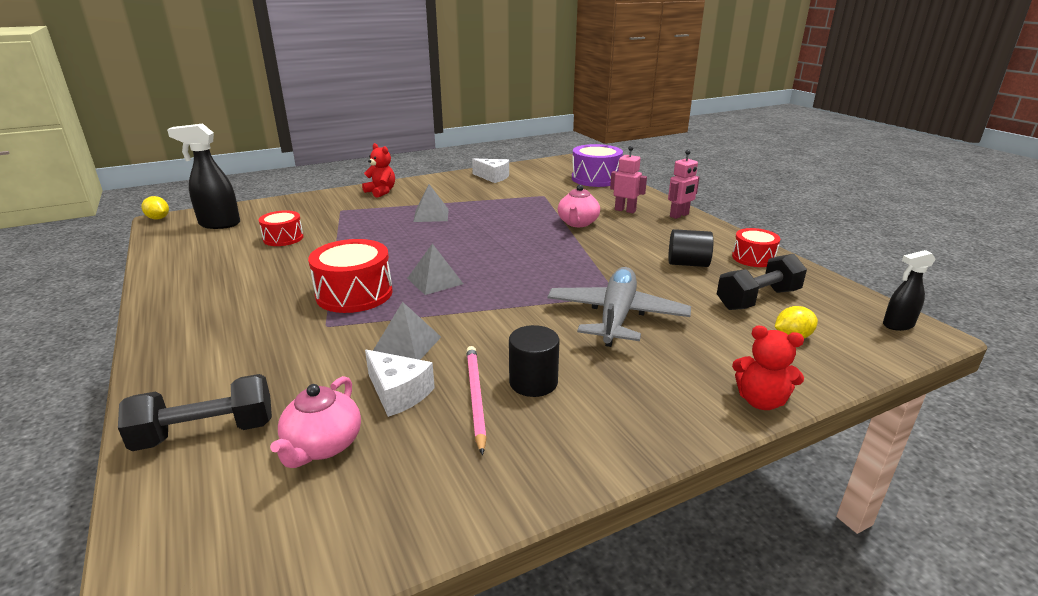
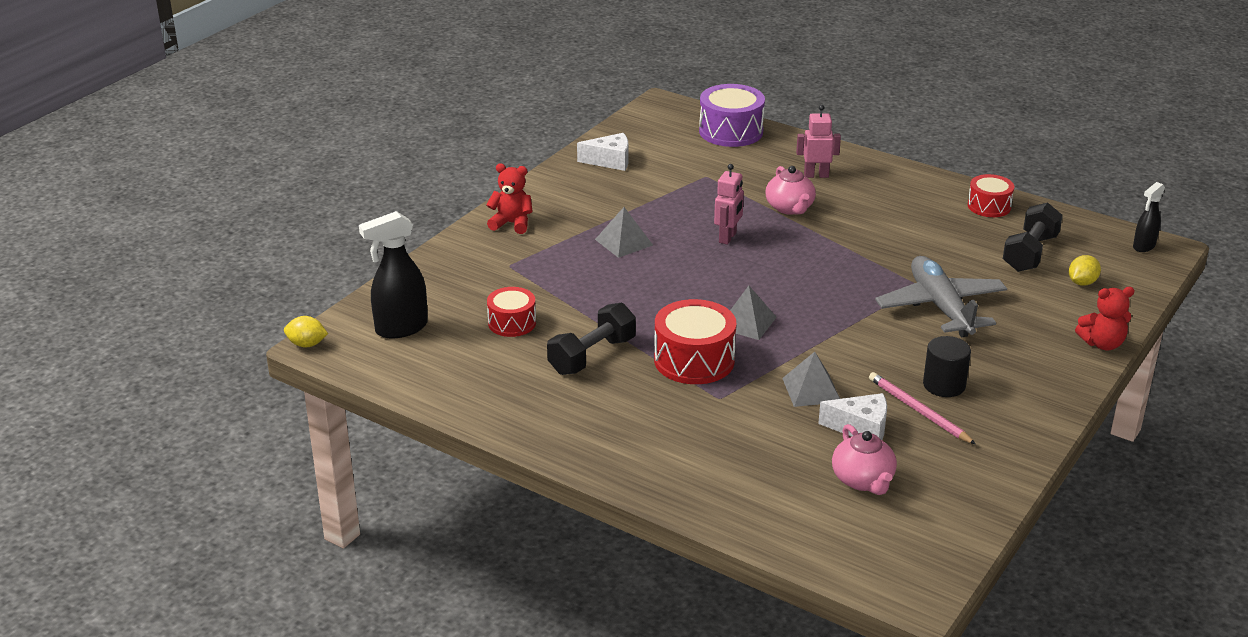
camera: 30 degrees left, 5 degrees up
(206, 433) = (769, 505): black dumbbell -> black dumbbell (592, 356)
(679, 215) = (875, 167): pink robot -> pink robot (728, 238)
(688, 264) = (942, 231): black cylinder -> none

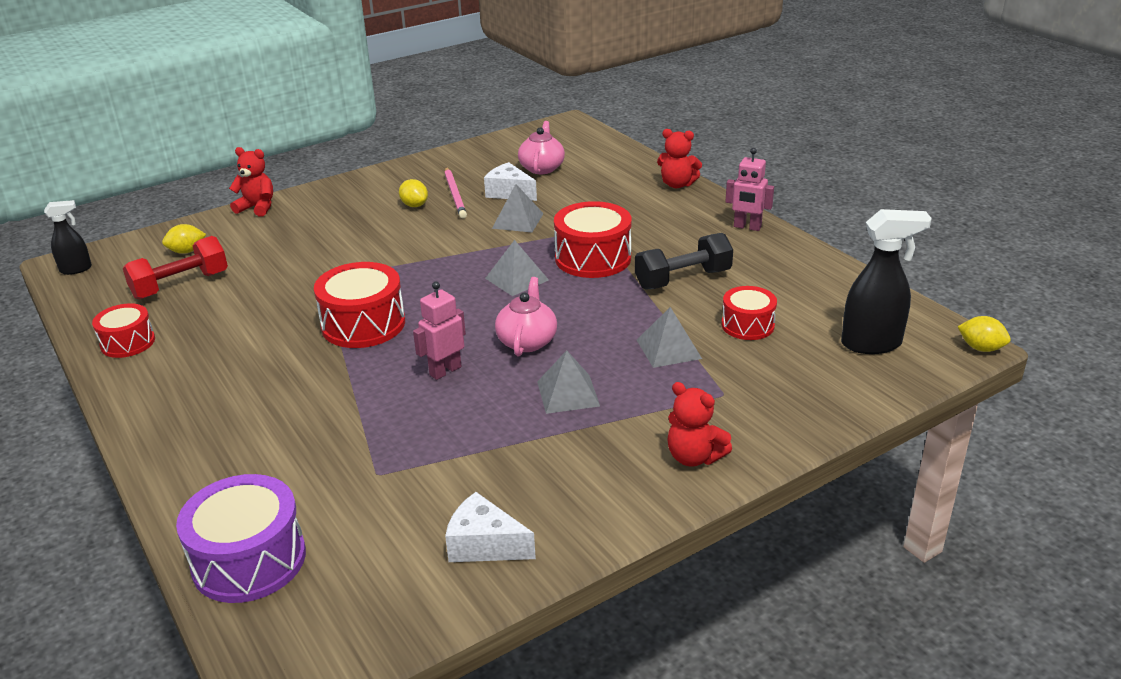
camera: 155 degrees left, 0 degrees up
(568, 289) = (669, 349): none -> grey pyramid
(673, 490) = (677, 184): none -> red teddy bear
(790, 208) = (333, 393): pink teapot -> pink teapot (527, 341)
(816, 175) = (242, 436): pink robot -> pink robot (747, 227)
(831, 256) = (363, 324): none -> red drum
(940, 307) = (334, 257): grey plane -> none
(944, 385) = (414, 205): black cylinder -> yellow lemon
(1030, 253) = (180, 285): black dumbbell -> red dumbbell

